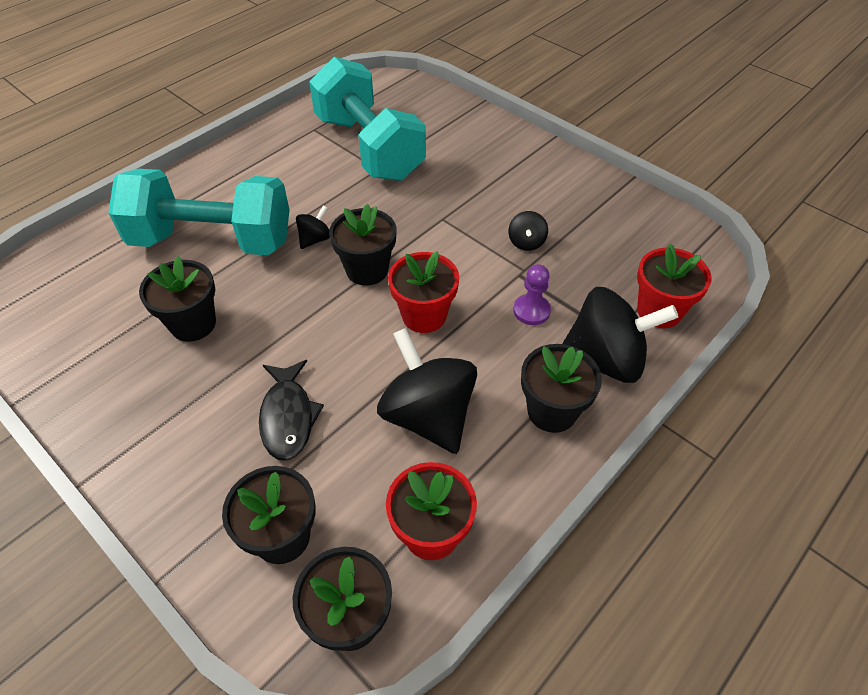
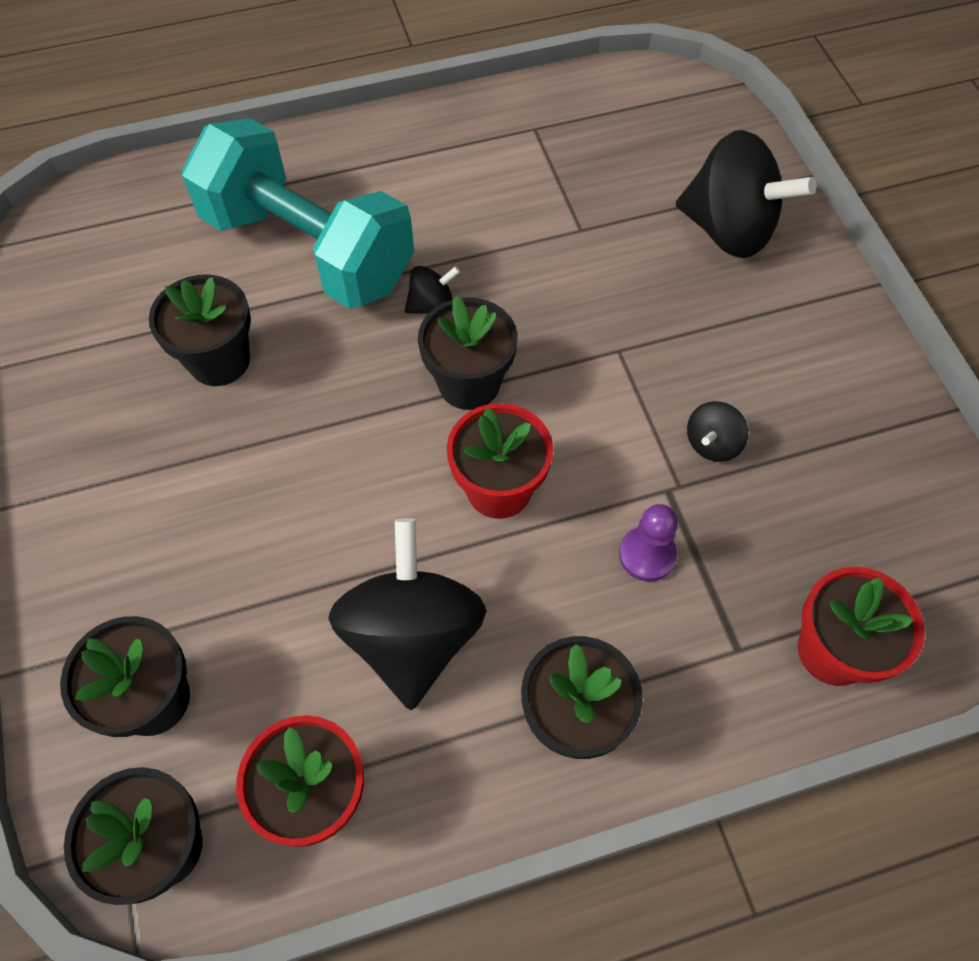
camera: 30 degrees right, 10 degrees up
(288, 417) = (250, 546): black fish -> none
(369, 147) = (590, 190): turquoise dumbbell -> none
(604, 360) = (698, 683): black spinning top -> black spinning top (729, 230)

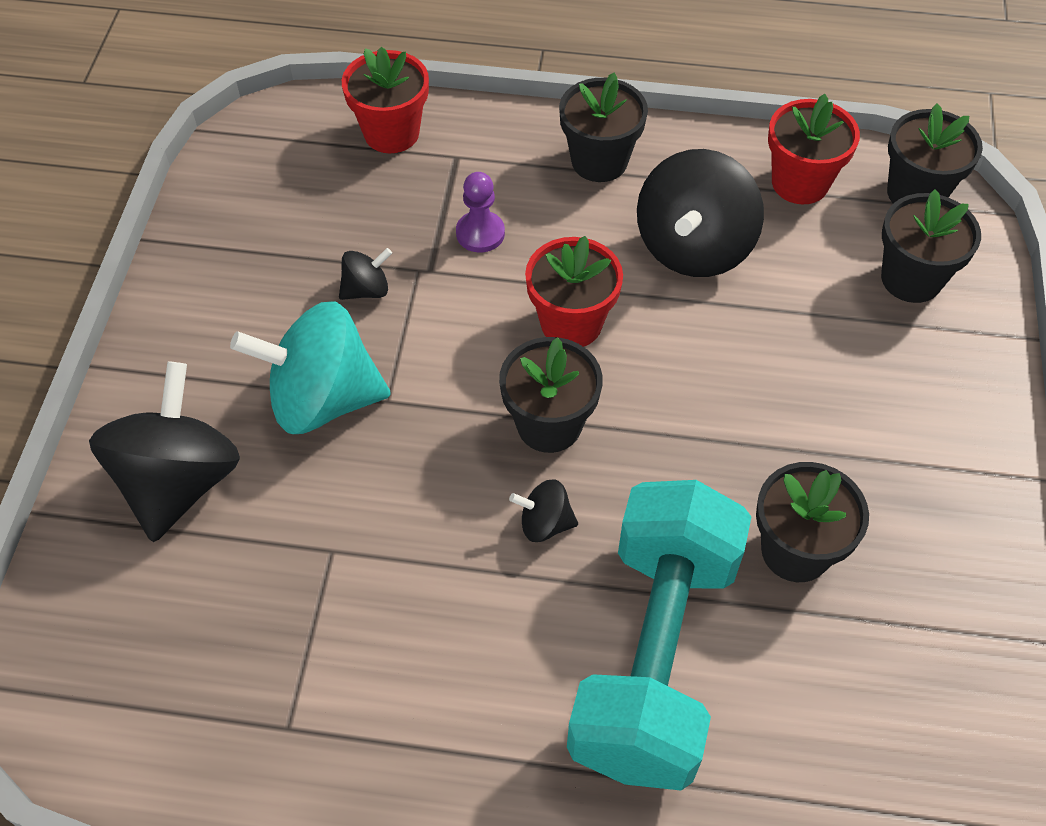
camera: 155 degrees left, 5 degrees down
(308, 250) = (654, 656): turquoise dumbbell -> turquoise dumbbell turned 45 degrees clockwise
(672, 330) = (322, 399): none -> turquoise spinning top
(729, 230) = (179, 482): black spinning top -> black spinning top turned 45 degrees clockwise

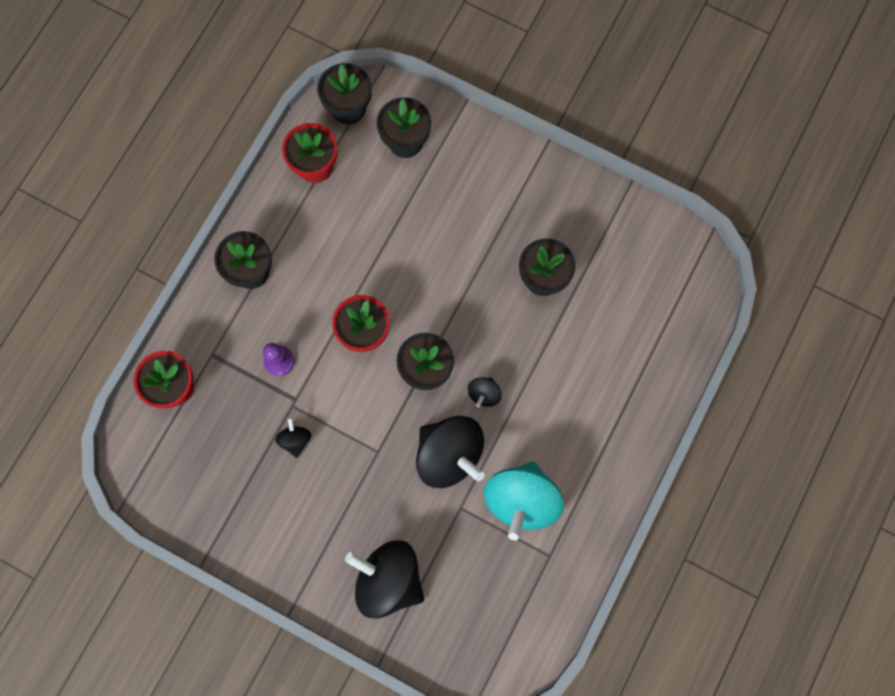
camera: 70 degrees left, 20 degrees up
(322, 399) = (363, 486): turquoise spinning top -> turquoise spinning top (521, 500)
(654, 656) = (573, 369): turquoise dumbbell -> none
(693, 247) = (338, 245): black spinning top -> black spinning top (449, 455)

